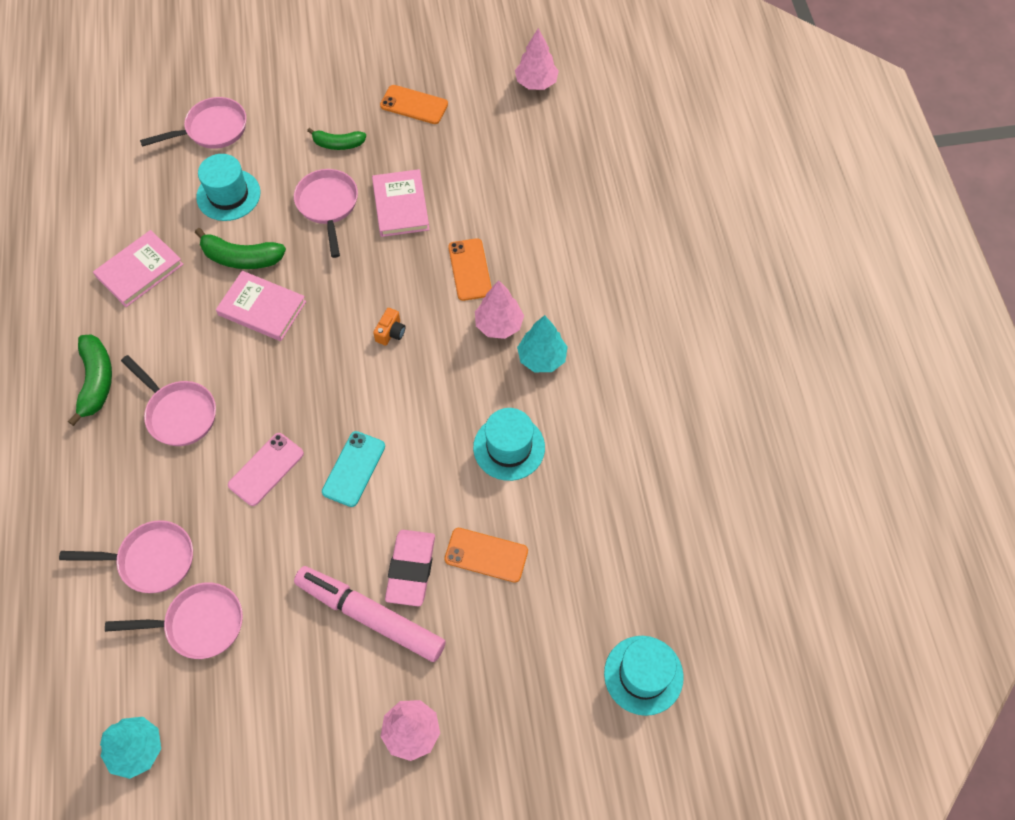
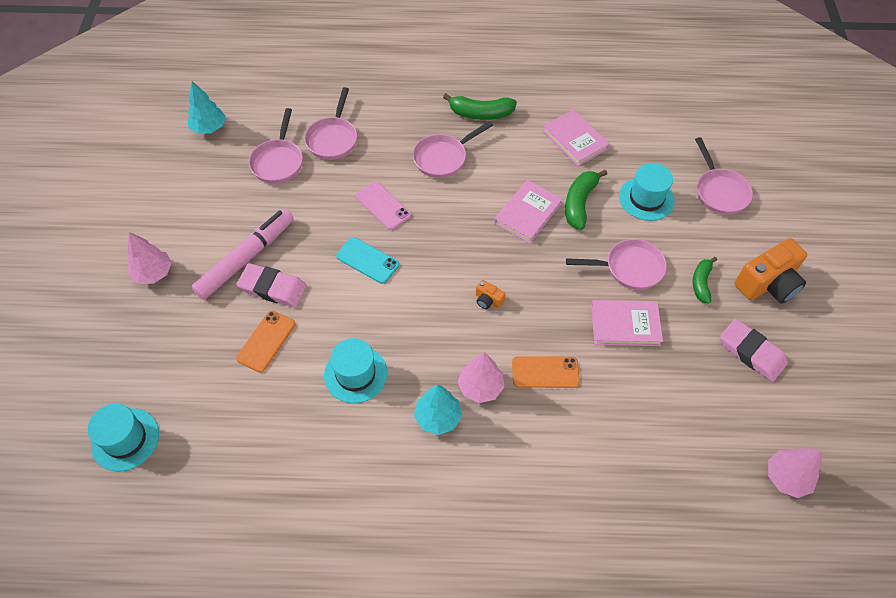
camera: 100 degrees right, 5 degrees down
(331, 91) = (767, 284): none -> orange camera
(414, 105) = (751, 352): orange phone -> pink eraser

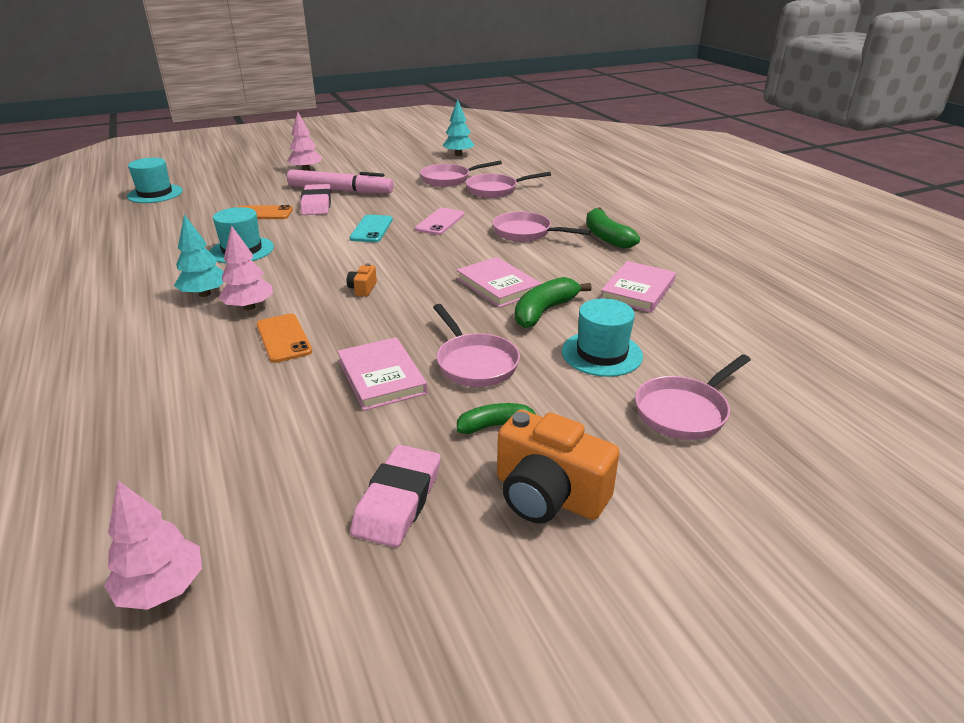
camera: 65 degrees right, 25 degrees down
(527, 213) = (498, 285): pink book -> pink book turned 45 degrees clockwise
(579, 203) = (544, 311): green banana -> green banana turned 45 degrees counterclockwise

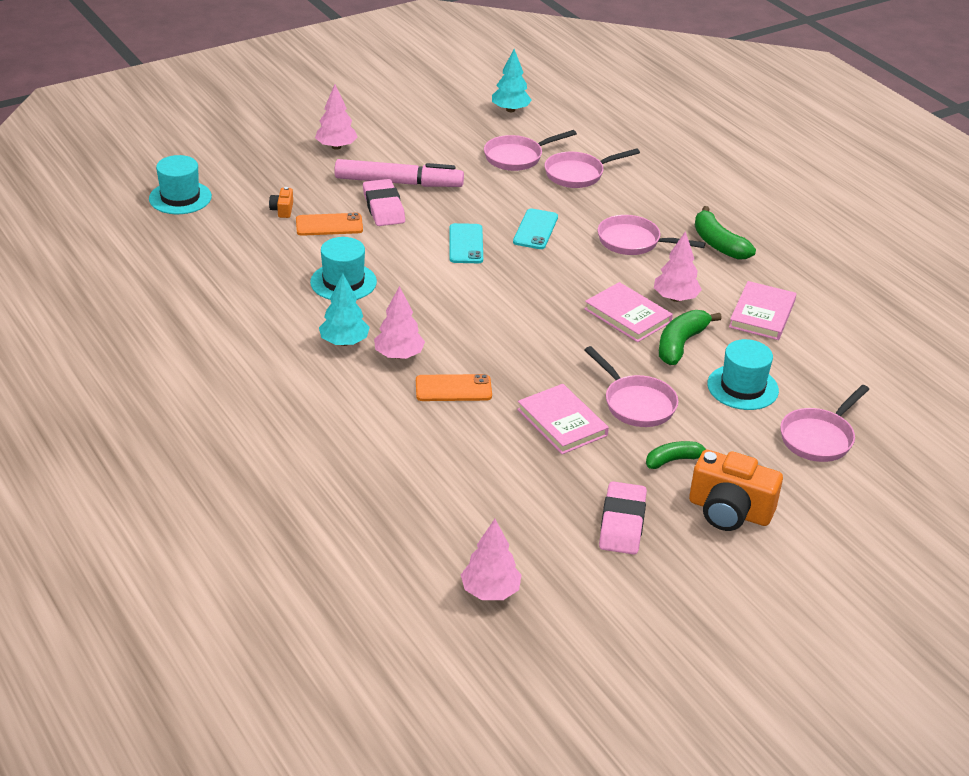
camera: 10 degrees left, 5 degrees up
(283, 338) = (453, 388): orange phone -> orange phone turned 60 degrees counterclockwise
(363, 289) = (497, 327): orange camera -> orange camera (282, 210)
(440, 222) = (535, 229): pink phone -> turquoise phone
(552, 274) = (675, 298): none -> pink tree

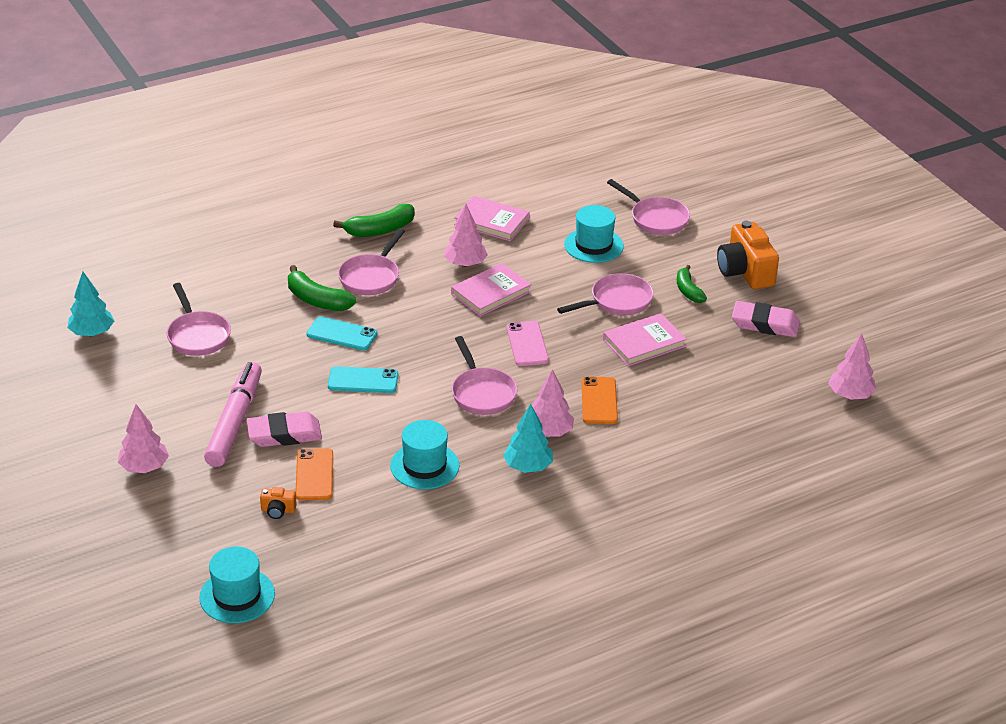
camera: 85 degrees left, 0 degrees up
(543, 340) = (527, 344): none -> pink phone
(578, 174) = (241, 298): pink pan -> pink pan (482, 393)
(681, 344) = (534, 269): green banana -> green banana (317, 300)
(729, 511) = (745, 272): orange camera -> orange camera turned 135 degrees clockwise

